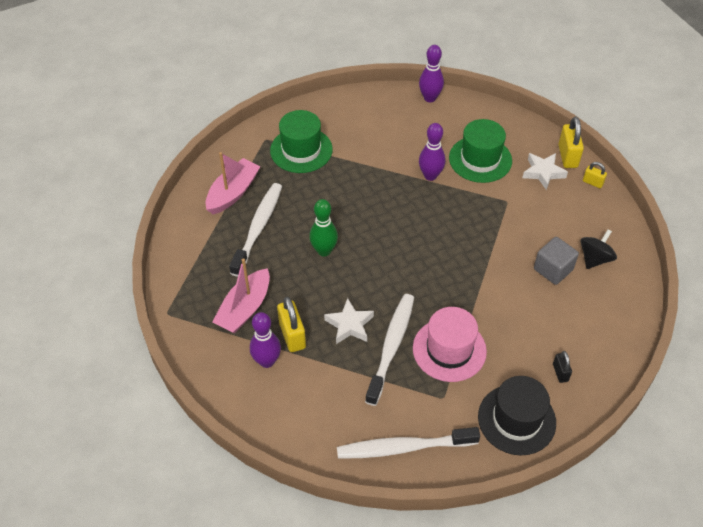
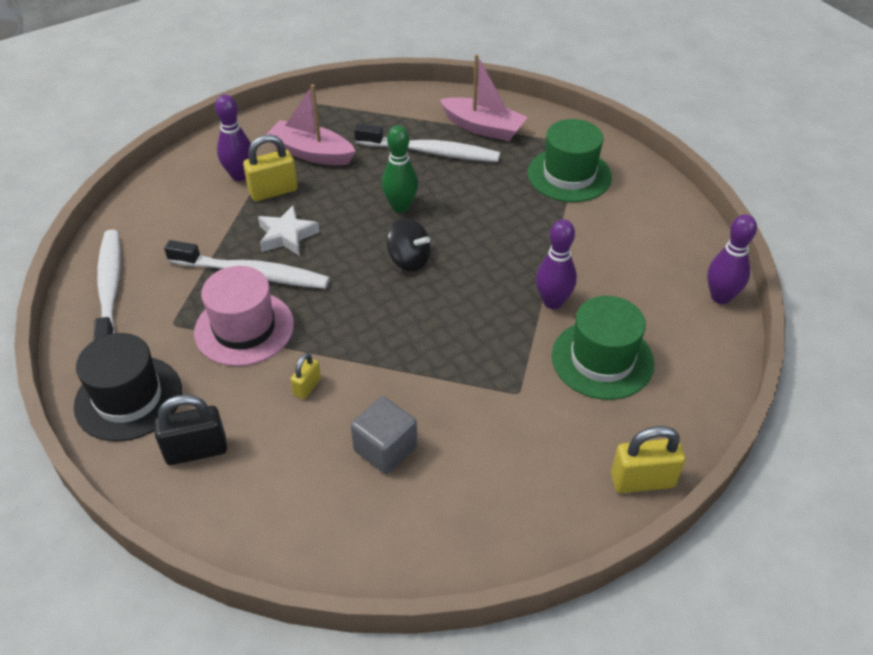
camera: 85 degrees right, 5 degrees down
(543, 172) = (593, 443): white star -> none
(560, 372) = (196, 450): black padlock -> black padlock, size x1.76
(592, 182) = (587, 516): yellow padlock -> yellow padlock (307, 387)
(595, 259) = (412, 508): black spinning top -> black spinning top (409, 260)

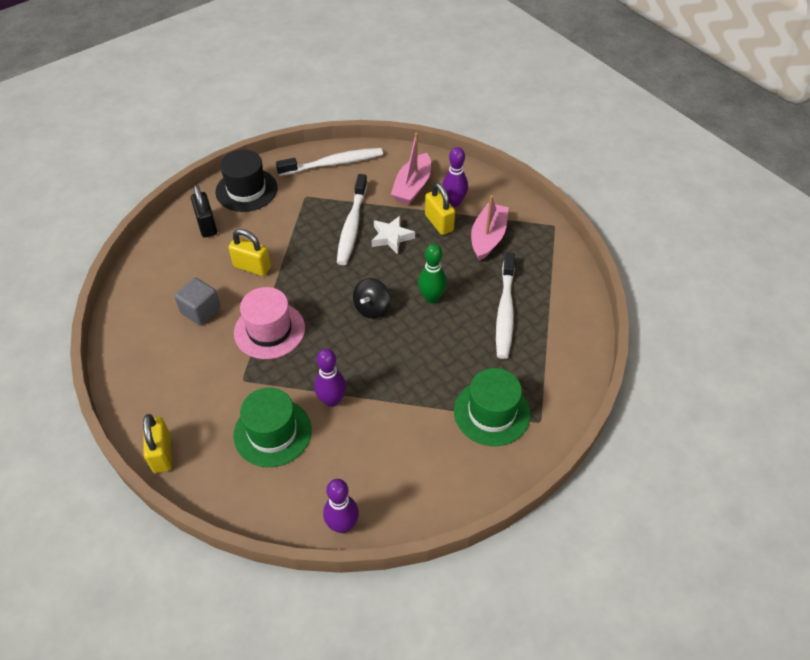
camera: 85 degrees right, 5 degrees up
(244, 328) = (302, 230): pink hat -> pink hat (269, 330)
(307, 387) = (252, 267): yellow padlock -> yellow padlock, size x1.76
(483, 128) = (547, 346): pink boat -> pink boat (412, 186)

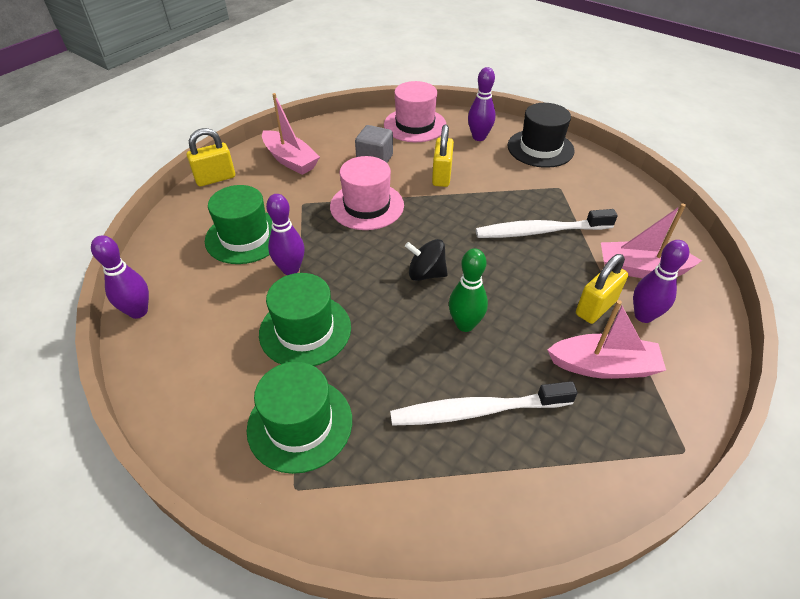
camera: 75 degrees right, 5 degrees down
(158, 267) = (415, 125): none -> pink hat
(164, 381) = (290, 160): none -> pink boat
(207, 225) = (479, 137): black padlock -> purple bowling pin
(333, 163) = (625, 196): white toothbrush -> none
(391, 237) = (543, 267): white star -> none
(406, 398) = (305, 330): none -> green hat

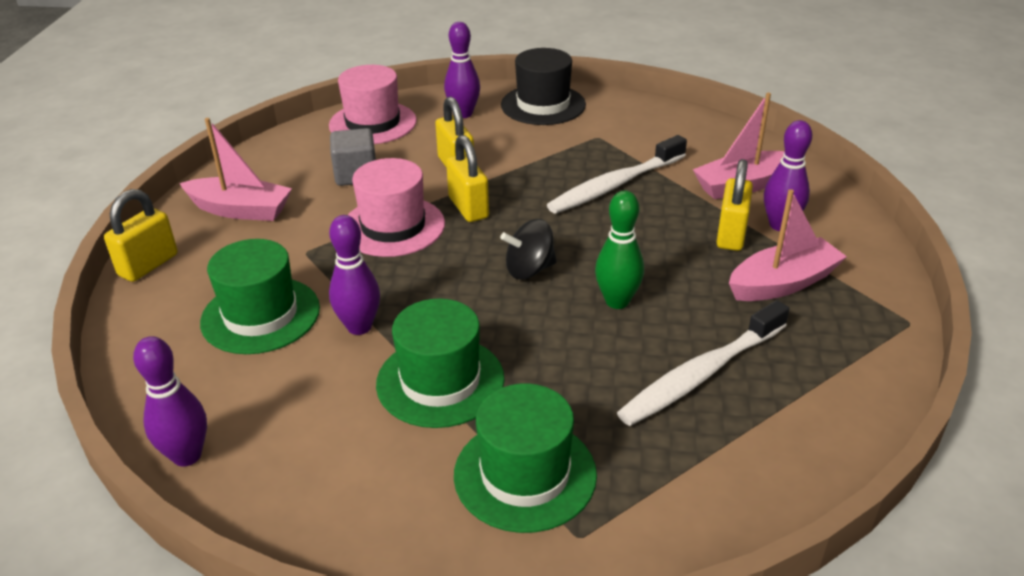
camera: 30 degrees left, 10 degrees down
(424, 210) = (468, 208): none -> yellow padlock

